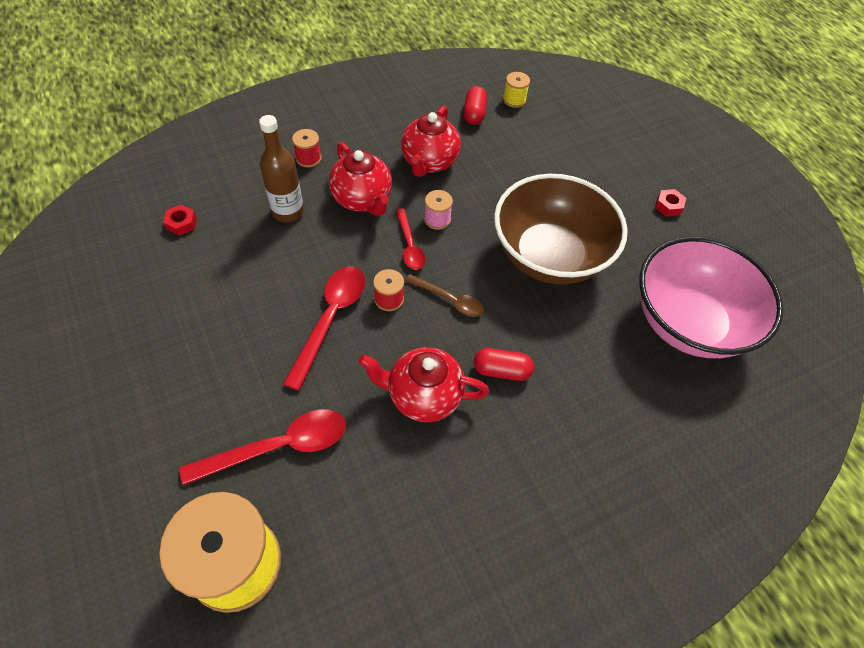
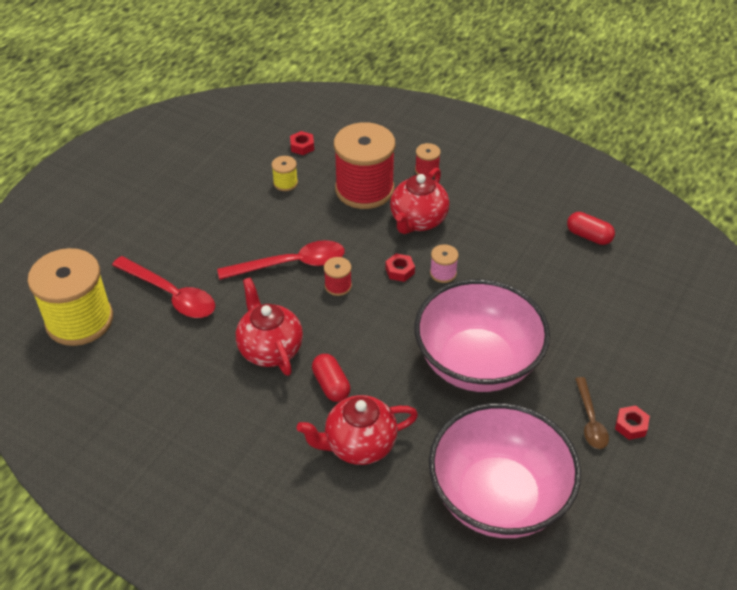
camera: 60 degrees right, 10 degrees down
(288, 212) = (364, 189): brown bottle -> red spool
(409, 245) = (400, 271): red spoon -> red nut
(429, 162) = (499, 237): red teapot -> red teapot (359, 445)
(449, 300) = (370, 321): brown spoon -> brown spoon (590, 420)
(474, 114) = (588, 236): red capsule -> red capsule turned 60 degrees clockwise
(514, 100) = (639, 253): yellow spool -> yellow spool (285, 183)
(549, 256) = (477, 363): brown bowl -> pink bowl

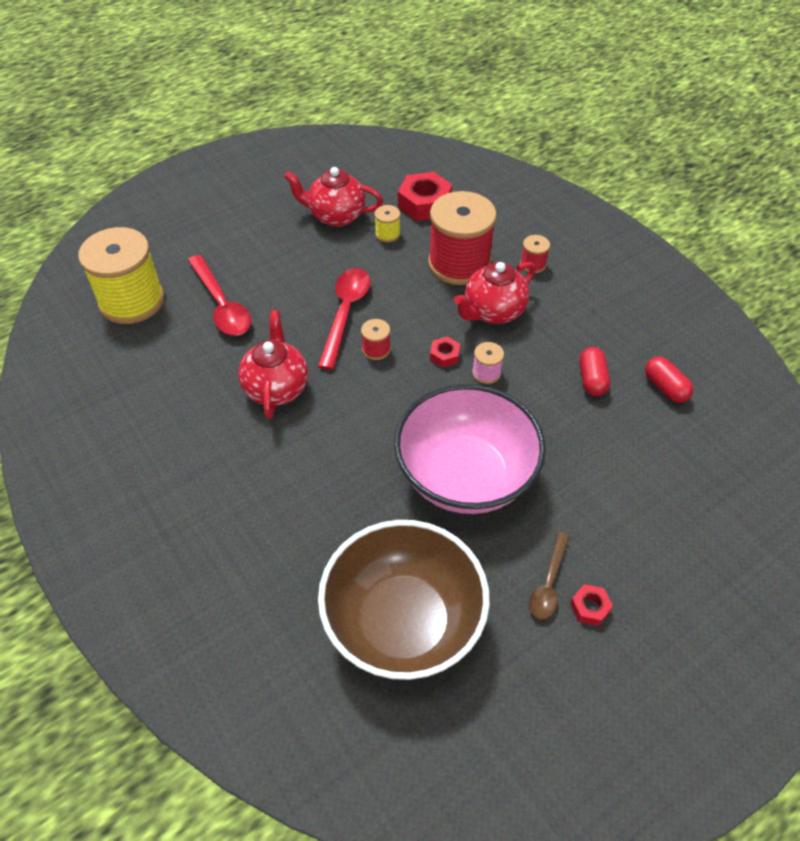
camera: 25 degrees right, 5 degrees up
(291, 264) = (345, 313): red spoon -> red spoon turned 90 degrees counterclockwise
(302, 146) = (424, 204): red nut -> red nut, size x1.99
(331, 385) = (311, 443): red capsule -> red capsule (592, 379)
(359, 445) = (300, 512): red teapot -> red teapot (336, 216)
(498, 496) = (403, 622): pink bowl -> brown bowl

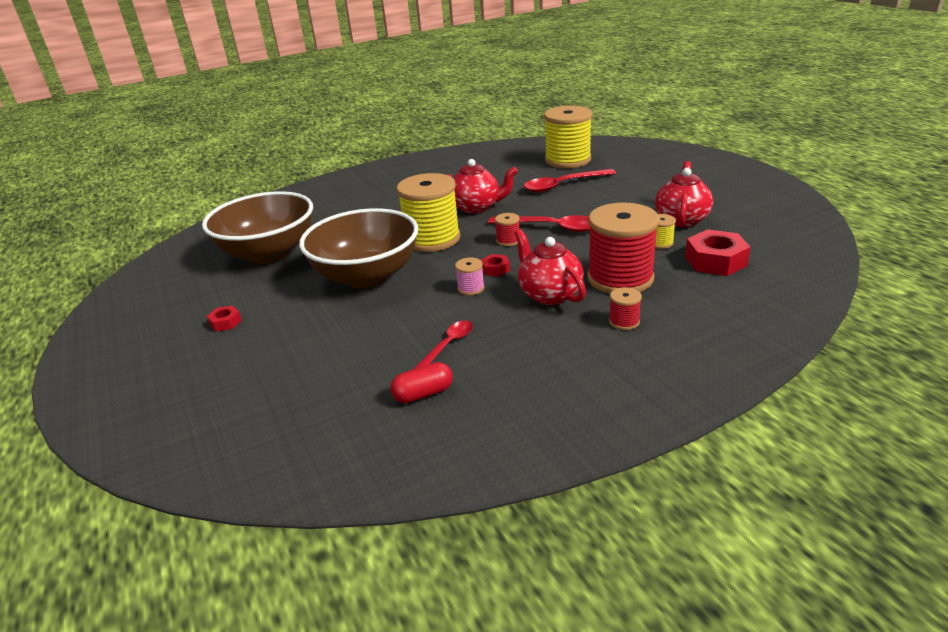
camera: 100 degrees right, 20 degrees down
(368, 423) = (432, 239): none -> yellow spool
(465, 476) = (367, 276): pink bowl -> brown bowl
(548, 583) = (256, 306): brown spoon -> none
(592, 379) = (448, 345): red capsule -> red spoon

